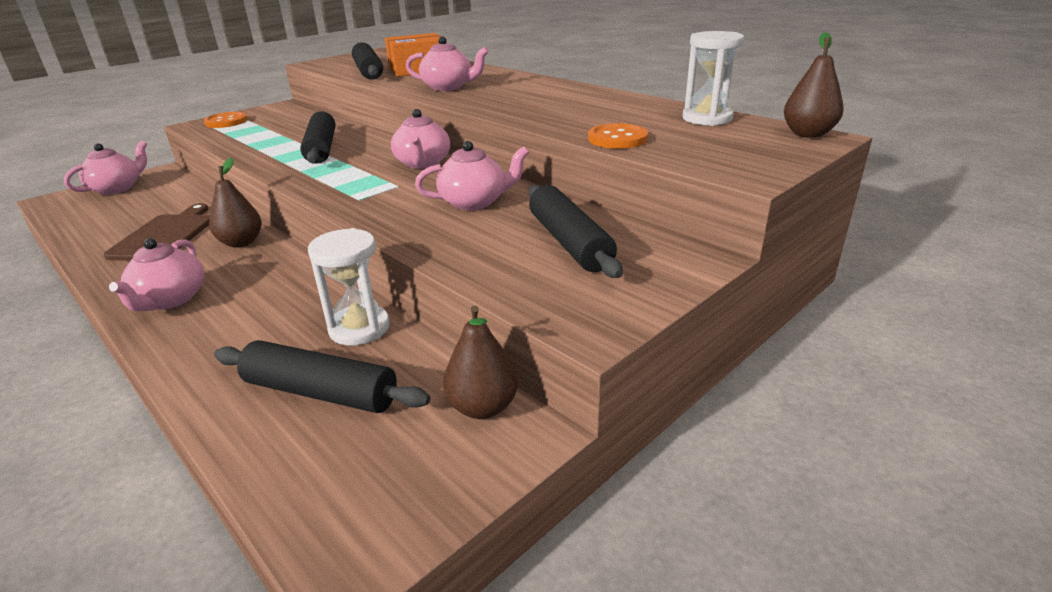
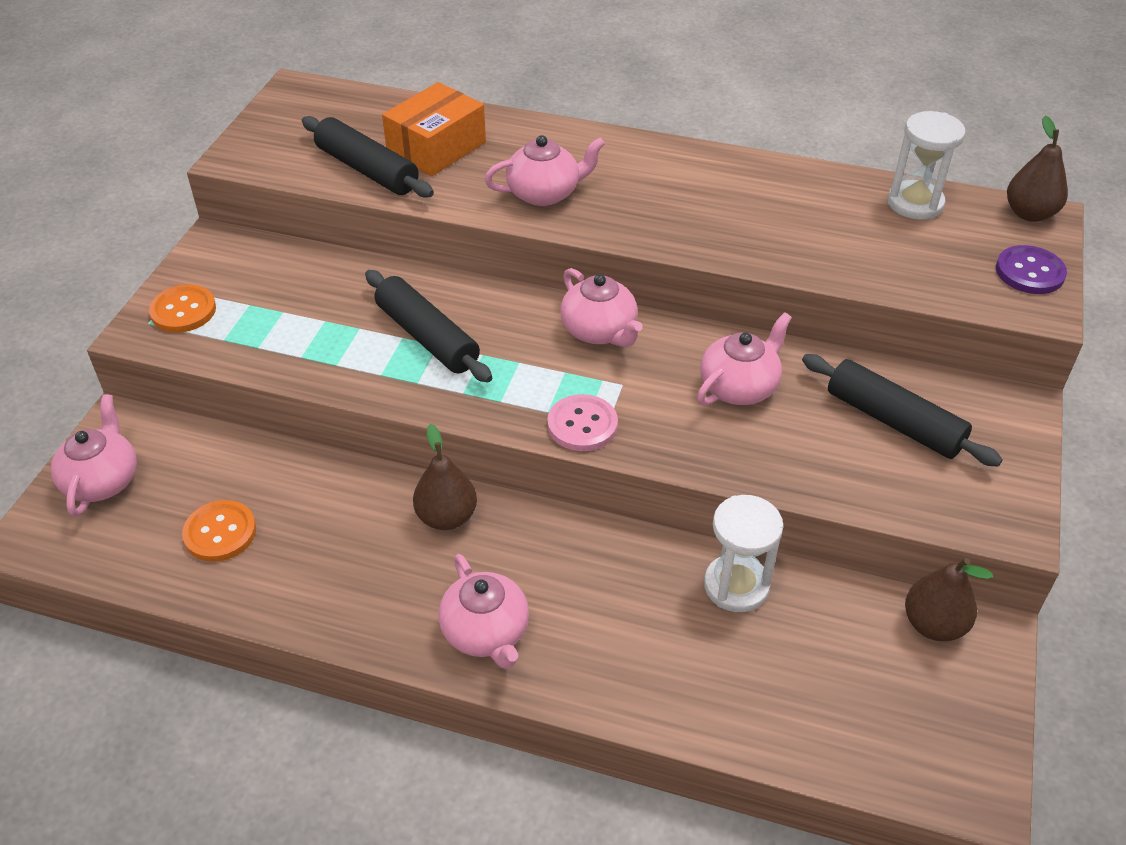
camera: 30 degrees left, 15 degrees up
(165, 235) = (326, 542): brown cutting board -> none
(321, 392) = (788, 671): black rolling pin -> none
(343, 196) = (582, 425): none -> pink button
(617, 139) = (868, 272): orange button -> orange button (220, 533)
(767, 158) = (1029, 272): none -> purple button

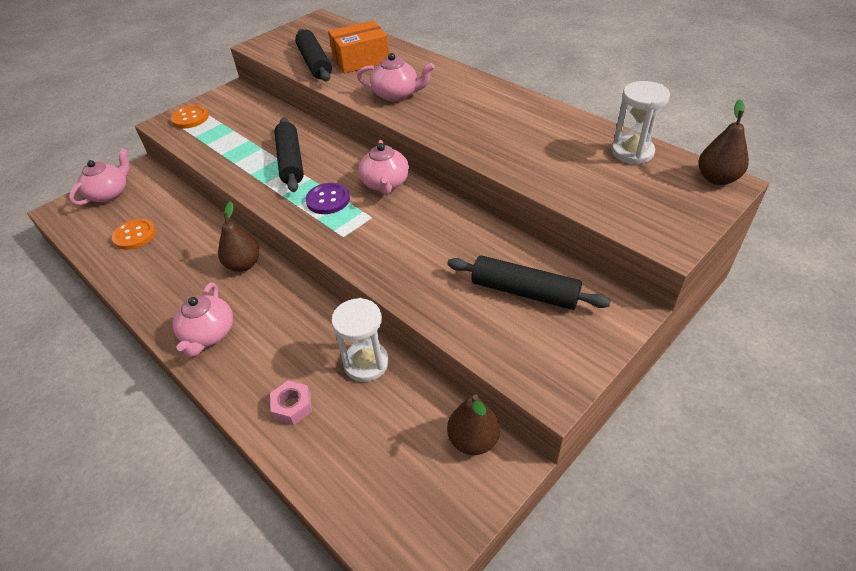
camera: 30 degrees right, 0 degrees up
(582, 425) = (329, 232): pink button -> none
(688, 677) = (292, 406): none -> pink nut
(739, 387) = (440, 239): pink teapot -> none
(894, 421) = (524, 292): black rolling pin -> black rolling pin turned 45 degrees counterclockwise
(1029, 272) = (683, 216): purple button -> purple button (328, 200)

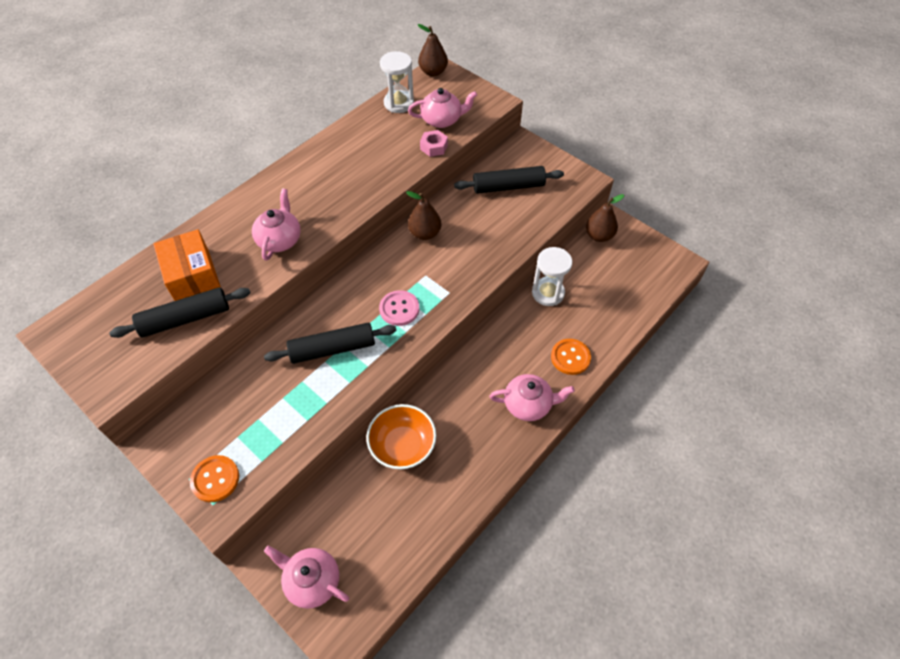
camera: 95 degrees left, 10 degrees up
(134, 235) = (395, 517): orange button -> orange button (570, 357)
(201, 237) = (402, 445): none -> orange bowl
(243, 265) = (445, 396): brown pear -> brown pear (425, 233)
(292, 406) = (589, 332): pink nut -> pink nut (434, 147)
(328, 200) = (399, 309): purple button -> pink button
(385, 184) = (380, 268): pink teapot -> pink teapot (442, 120)
(524, 292) = (508, 187): black rolling pin -> black rolling pin turned 60 degrees clockwise

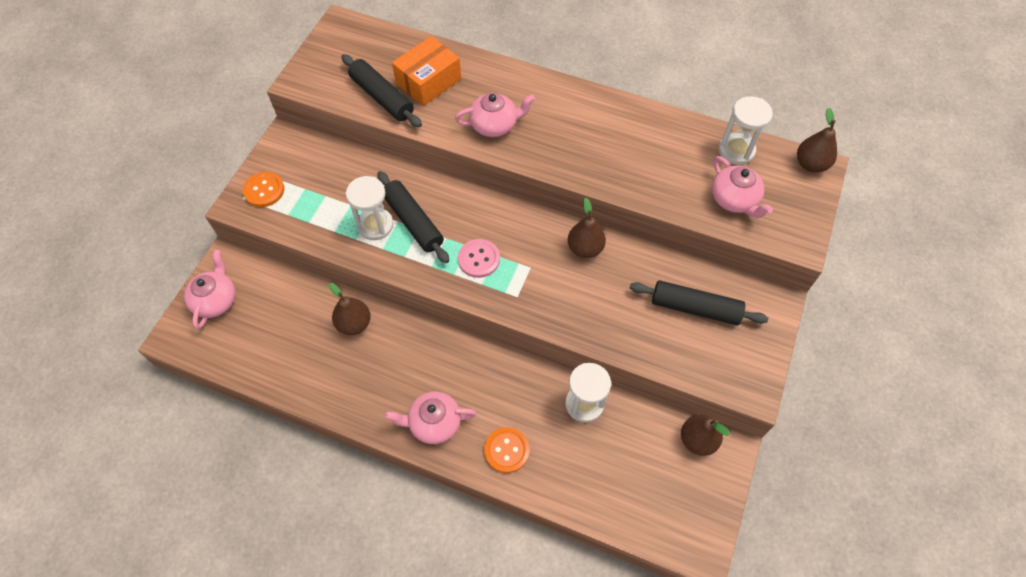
camera: 70 degrees right, 5 degrees up
(319, 382) = (375, 225): none -> white hourglass
(402, 445) = (354, 324): orange bowl -> brown pear
(434, 147) = (686, 206): pink nut -> none
(508, 187) = (695, 308): black rolling pin -> black rolling pin turned 45 degrees counterclockwise
(528, 404) = (434, 423): pink teapot -> pink teapot turned 105 degrees clockwise

